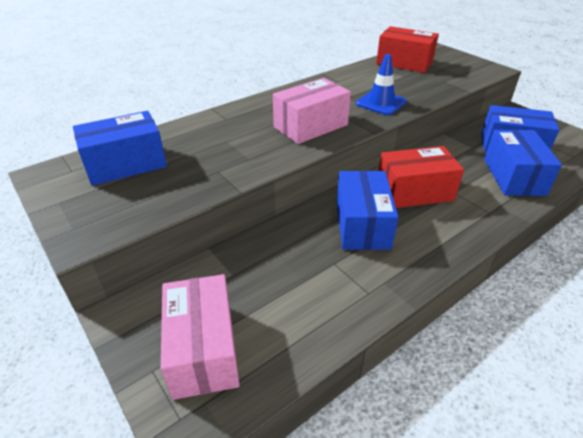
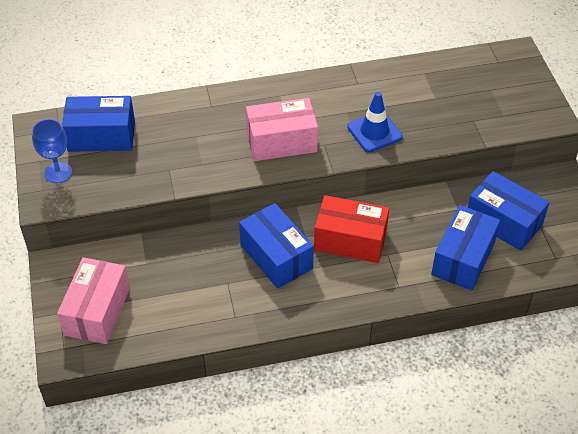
camera: 25 degrees right, 10 degrees up
(88, 206) = (58, 172): none -> blue goblet
(362, 224) = (276, 257): blue box -> blue box turned 60 degrees counterclockwise
(404, 63) = (458, 75): red box -> none

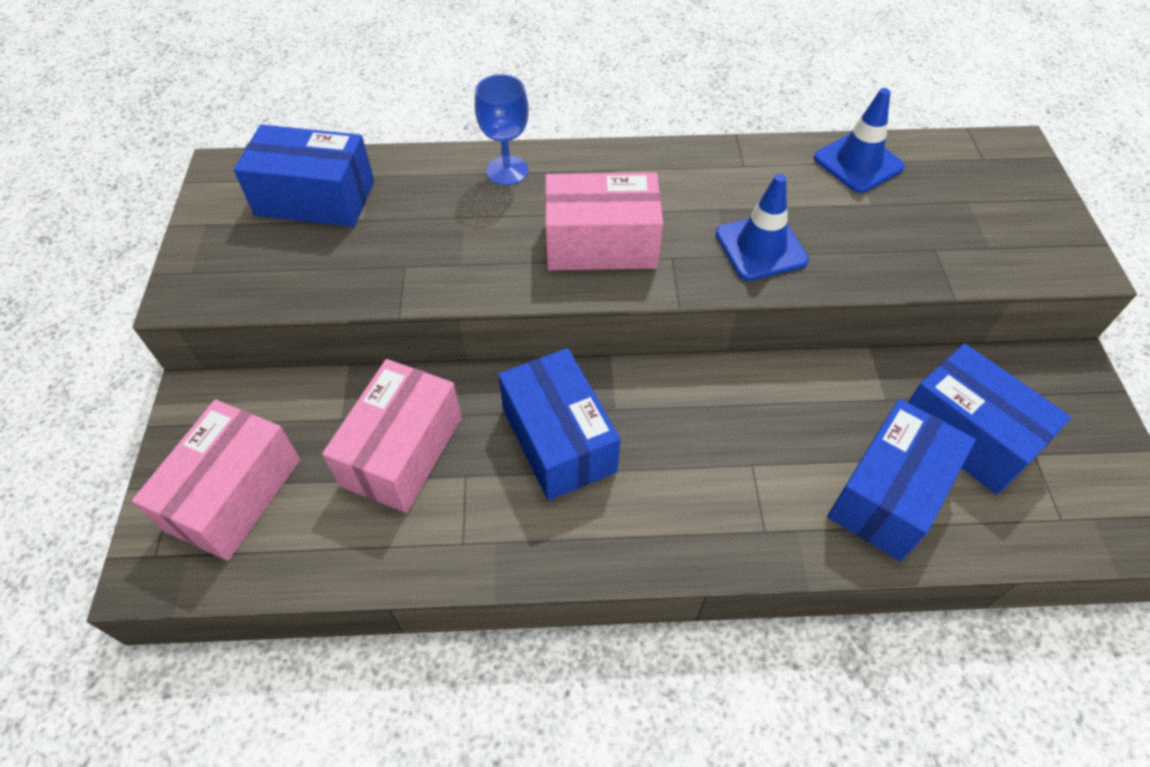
camera: 10 degrees right, 5 degrees up
(58, 172) = (227, 247): blue goblet -> blue goblet (507, 171)
(187, 275) = (402, 451): none -> pink box
(350, 240) = (691, 429): red box -> none
(425, 73) = (858, 163): none -> blue traffic cone

